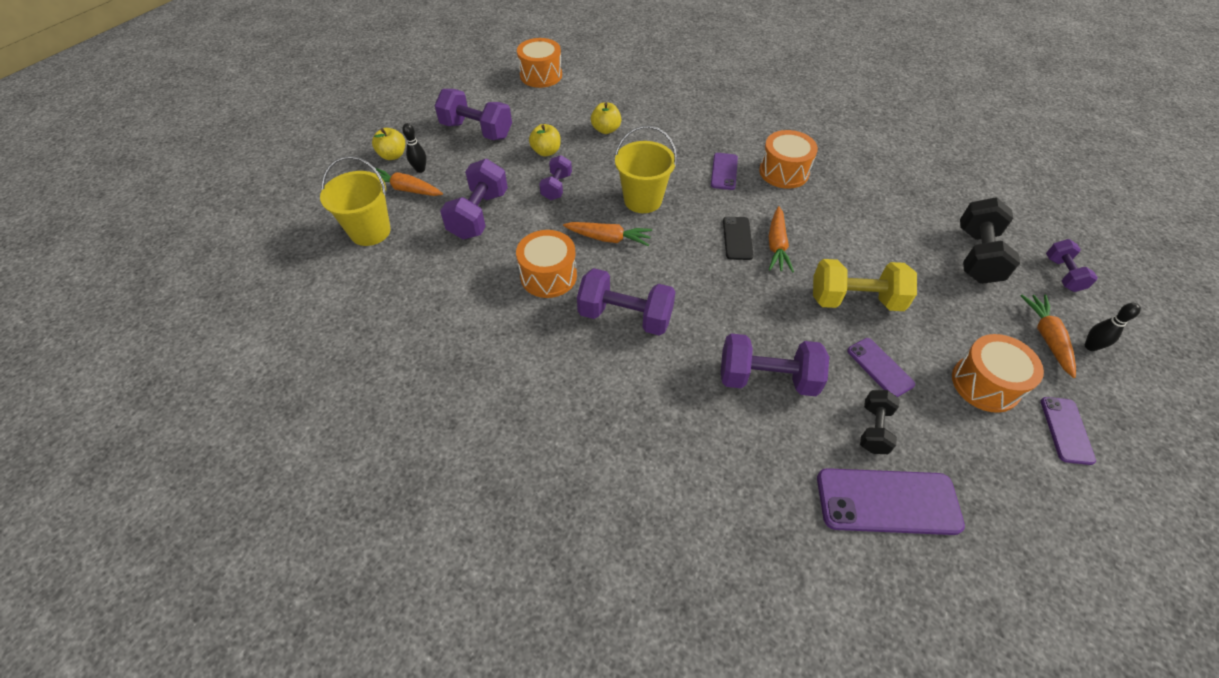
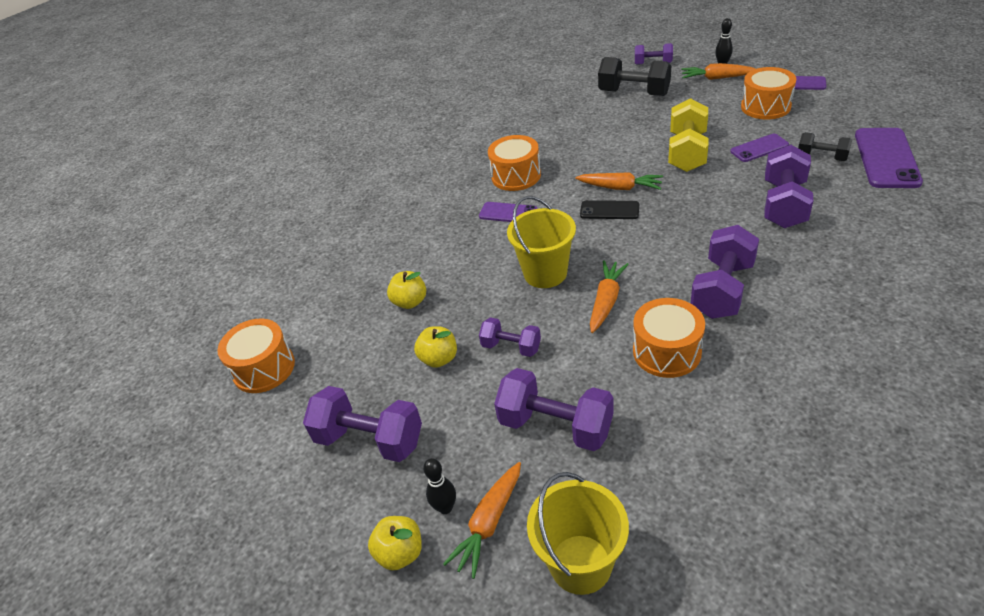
camera: 75 degrees left, 10 degrees down
(477, 130) = (370, 439): purple dumbbell -> purple dumbbell turned 75 degrees clockwise

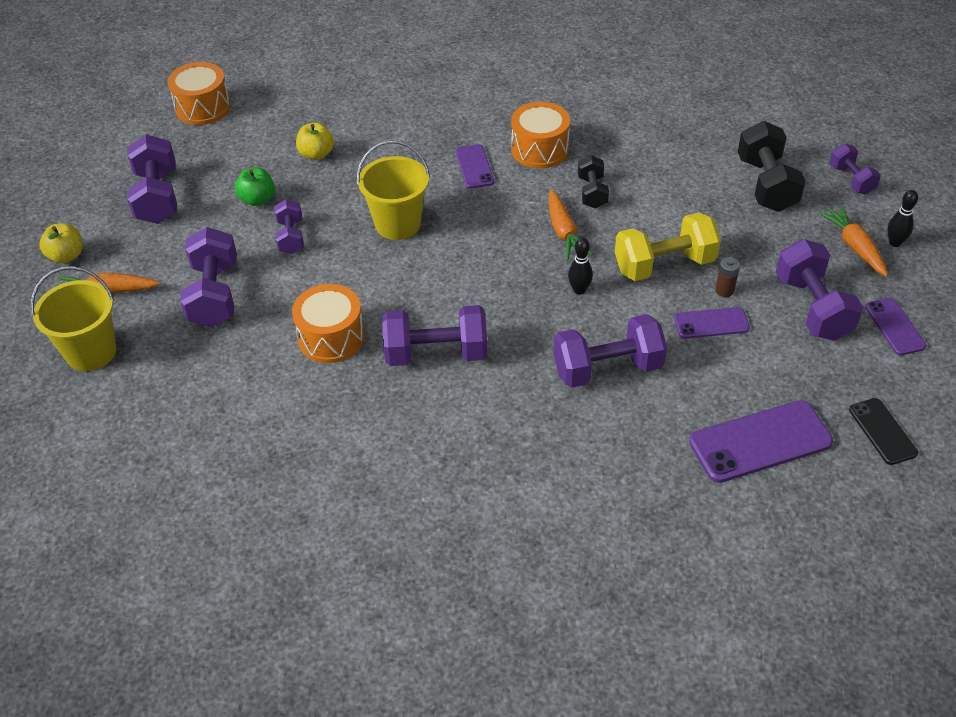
camera: 55 degrees right, 5 degrees up
(439, 358) = (257, 199): yellow apple -> green apple
(445, 507) = (112, 263): black bowling pin -> black bowling pin (579, 290)
(606, 301) = (379, 277): orange carrot -> none
(609, 210) = (519, 236): black phone -> black phone (882, 431)
(729, 135) = (724, 290): none -> brown battery
(759, 148) = (711, 323): purple phone -> purple phone turned 45 degrees counterclockwise
(765, 107) = (812, 308): orange drum -> purple dumbbell
(821, 157) = (725, 382): black dumbbell -> black dumbbell (592, 192)

